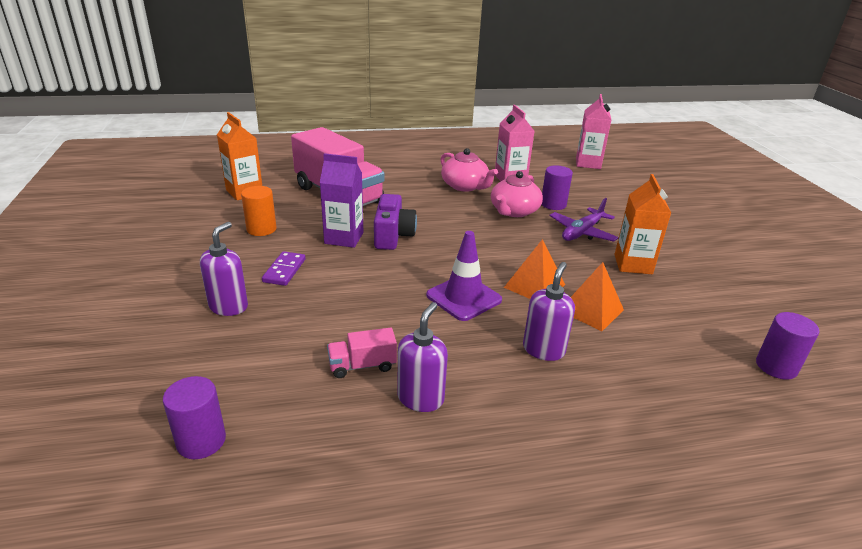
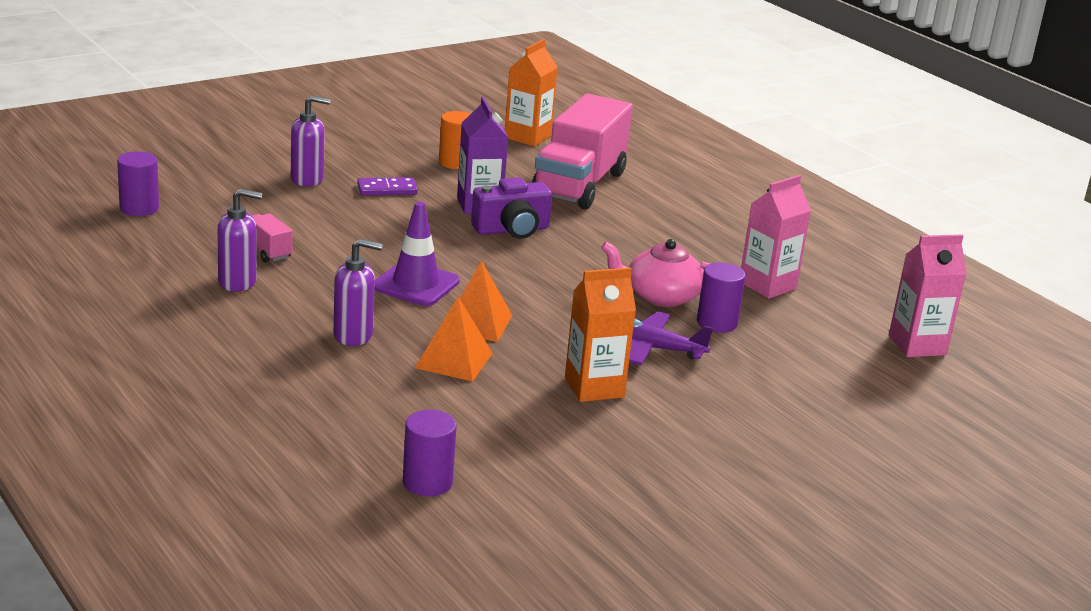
camera: 65 degrees right, 5 degrees down
(465, 186) = (700, 256): pink teapot -> none

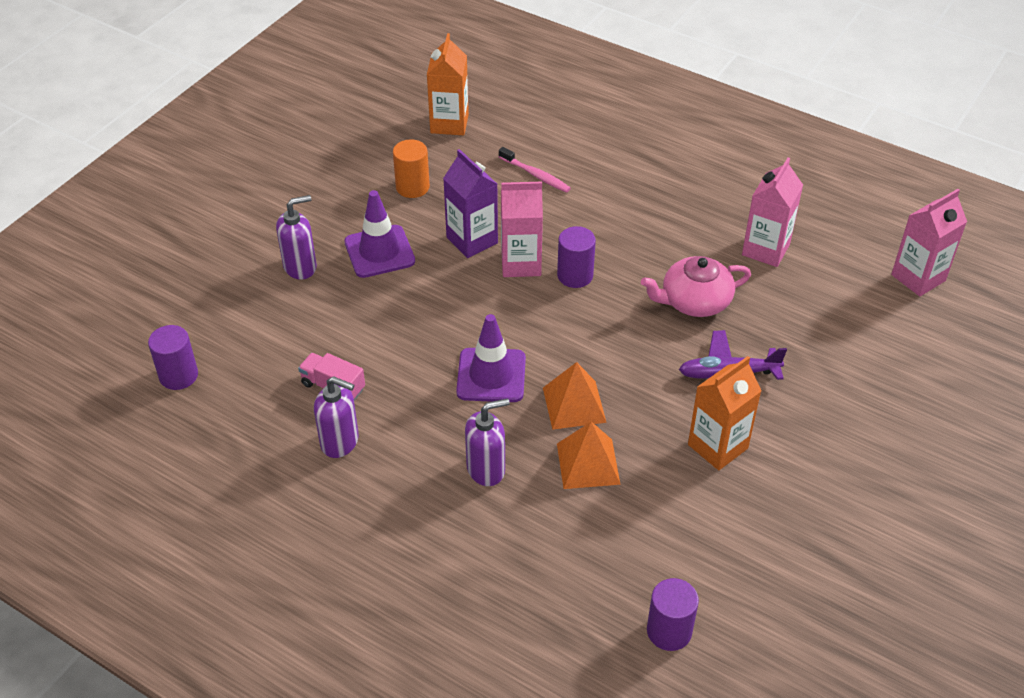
camera: 20 degrees left, 20 degrees up
(238, 282) = (340, 442): purple soap dispenser -> purple soap dispenser turned 45 degrees clockwise
(387, 189) = (379, 252): purple domino -> purple traffic cone
(512, 230) = (521, 263): purple camera -> pink carton
(579, 184) = (535, 175): pink truck -> pink toothbrush
(716, 323) = (757, 317): purple cylinder -> purple cylinder (575, 275)

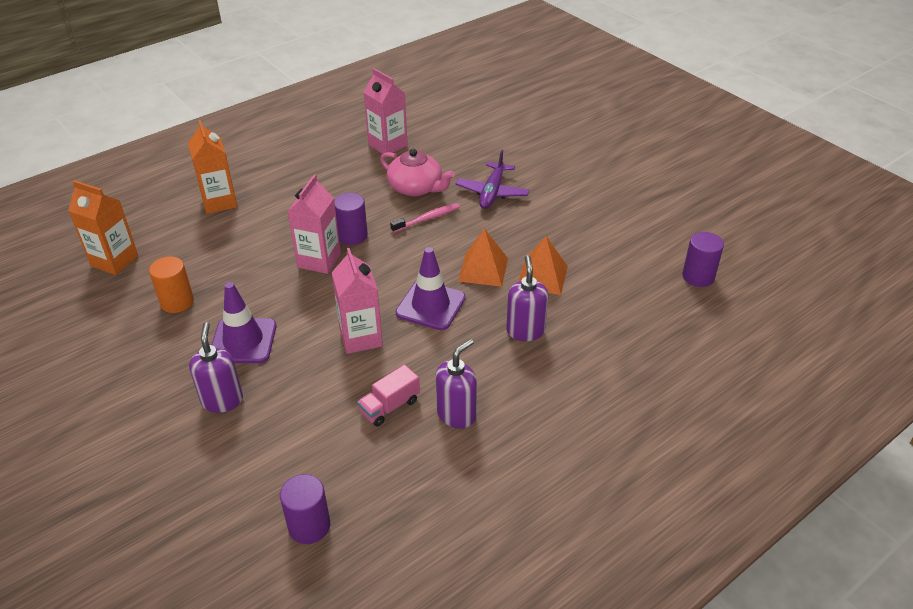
camera: 70 degrees left, 5 degrees down
(472, 240) = (272, 281): purple carton -> none
(535, 175) = (224, 228): pink toothbrush -> pink toothbrush (427, 219)
(694, 301) = (416, 188): pink teapot -> pink teapot turned 60 degrees counterclockwise
(717, 446) = (553, 214): orange carton -> orange carton (219, 202)
(918, 278) = (452, 98): pink carton -> pink carton (361, 337)

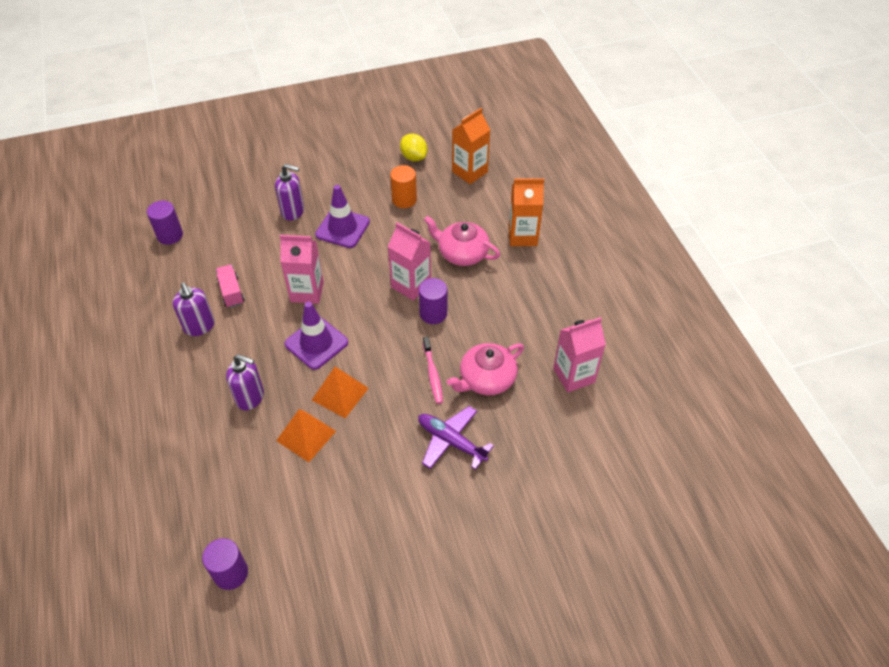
camera: 110 degrees right, 10 degrees up
(88, 316) = (414, 157): none -> yellow lemon
(258, 236) = (462, 253): none -> pink teapot

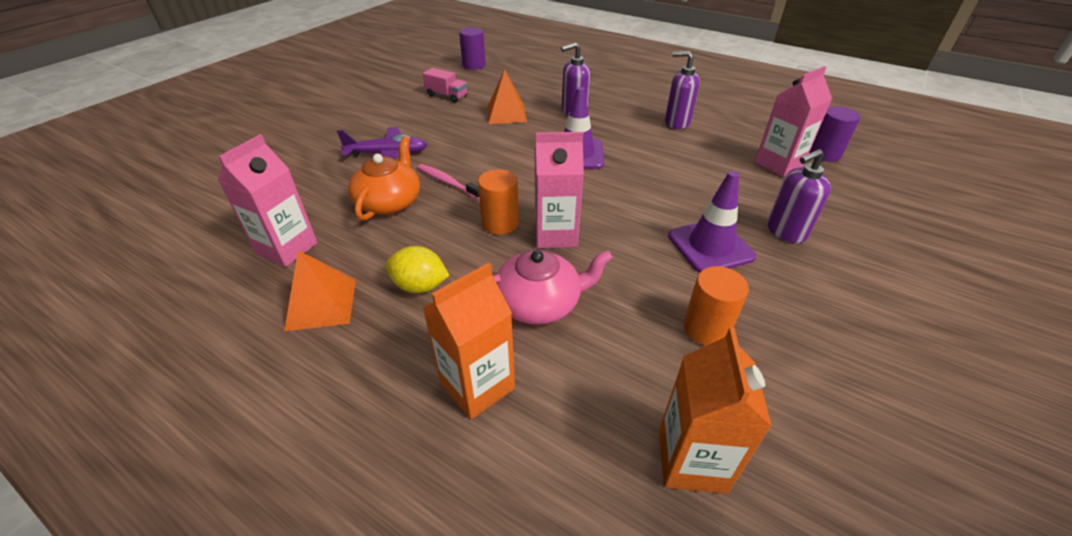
camera: 140 degrees right, 10 degrees down
(231, 292) = (698, 148): pink truck -> pink truck (446, 96)
(307, 292) = (642, 178): pink carton -> pink carton (778, 164)
(340, 394) = (512, 139): orange pyramid -> orange pyramid (321, 304)
(414, 157) = (810, 418): yellow lemon -> yellow lemon (420, 286)
(433, 313) = (500, 223): purple cylinder -> orange cylinder
(486, 379) = (389, 202): pink teapot -> orange teapot

